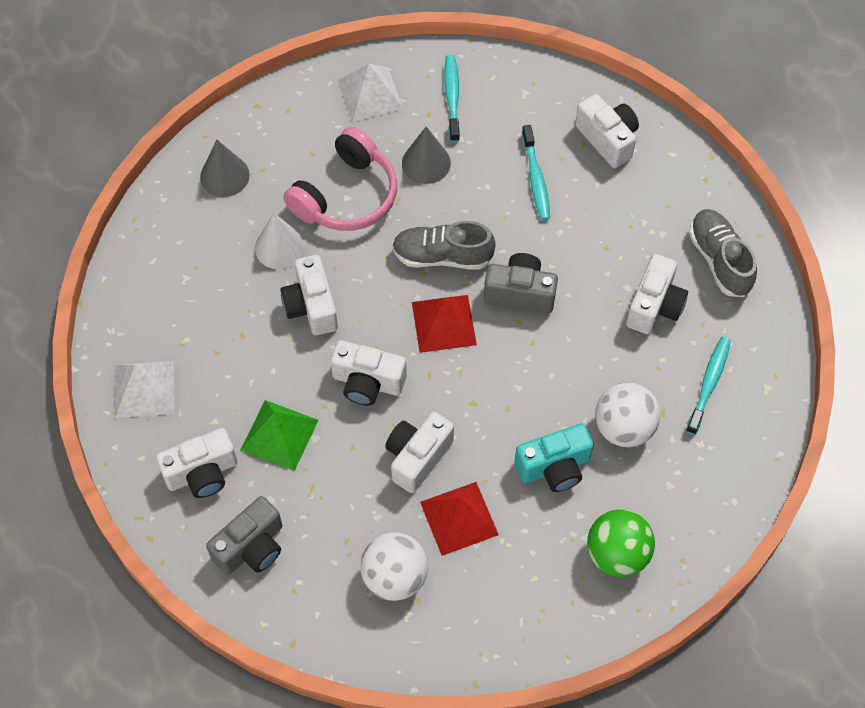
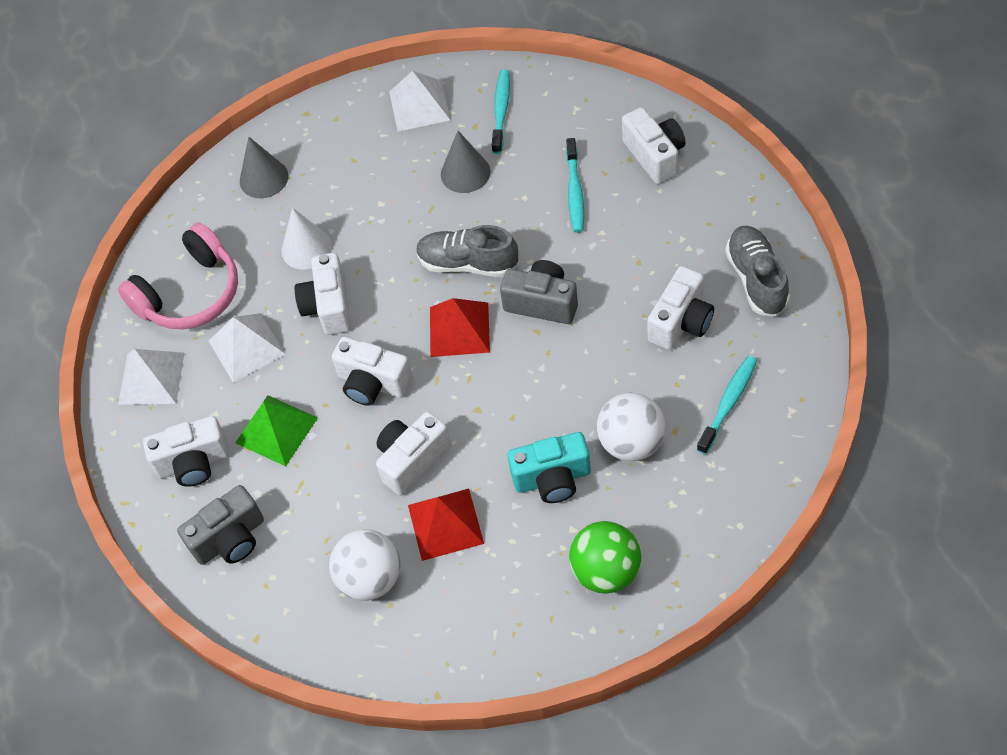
camera: 15 degrees right, 5 degrees down
(236, 352) = (247, 347): none -> white pyramid
(346, 195) = (380, 201): pink headphones -> pink headphones (190, 294)

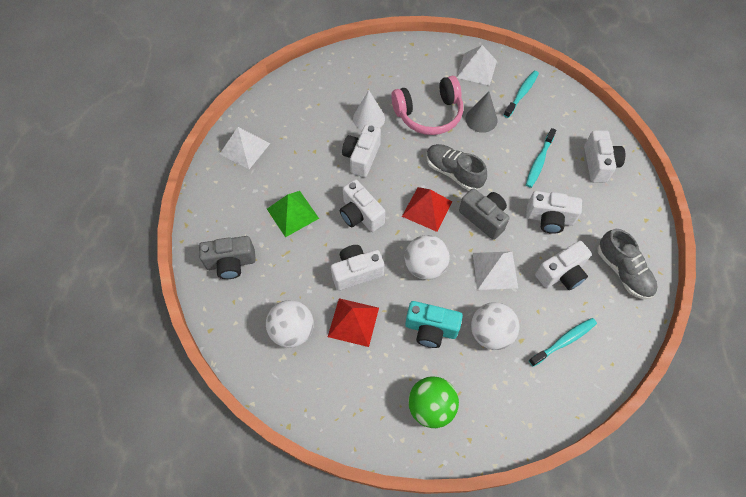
camera: 20 degrees right, 5 degrees up
(190, 294) = (292, 112): pink headphones -> pink headphones (429, 114)
(193, 463) = (238, 208): white camera -> white camera (549, 219)
(247, 347) = (304, 157): white pyramid -> white pyramid (495, 270)
(263, 178) = (368, 68): grey cone -> none
(499, 404) = (425, 266): none -> white ball
(756, 279) = (623, 271): grey shoe -> grey shoe turned 135 degrees clockwise

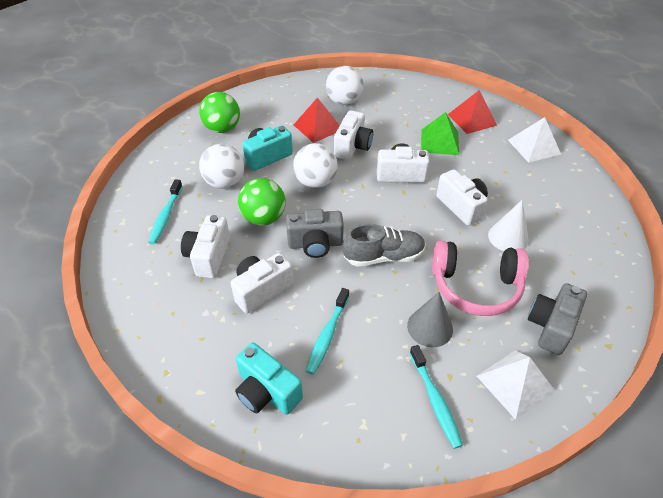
camera: 130 degrees right, 15 degrees down
(231, 263) = (425, 99): grey camera -> grey camera (551, 326)
(427, 208) = (364, 215): red pyramid -> red pyramid (472, 119)
(429, 114) = (475, 286): pink headphones -> pink headphones turned 105 degrees counterclockwise
(495, 270) = (264, 218): white pyramid -> green ball
(539, 162) = (327, 335): turquoise toothbrush -> turquoise toothbrush turned 135 degrees counterclockwise
(599, 164) = (267, 391): white camera -> turquoise camera
(623, 271) = (154, 301): grey shoe -> none

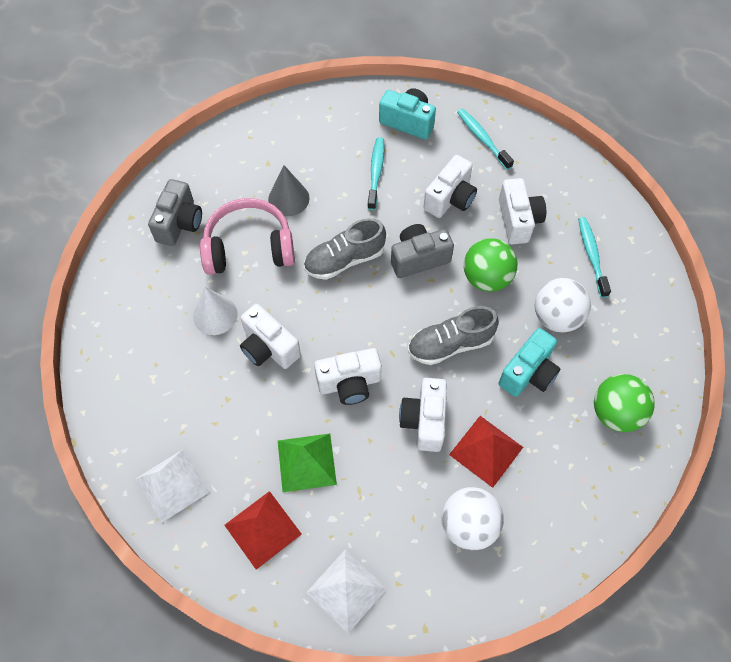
camera: 165 degrees right, 15 degrees up
(315, 182) = (450, 344): white ball -> grey shoe
(435, 400) = (278, 143): turquoise toothbrush -> turquoise toothbrush (482, 138)
(515, 383) = (214, 169): white pyramid -> white pyramid (346, 590)

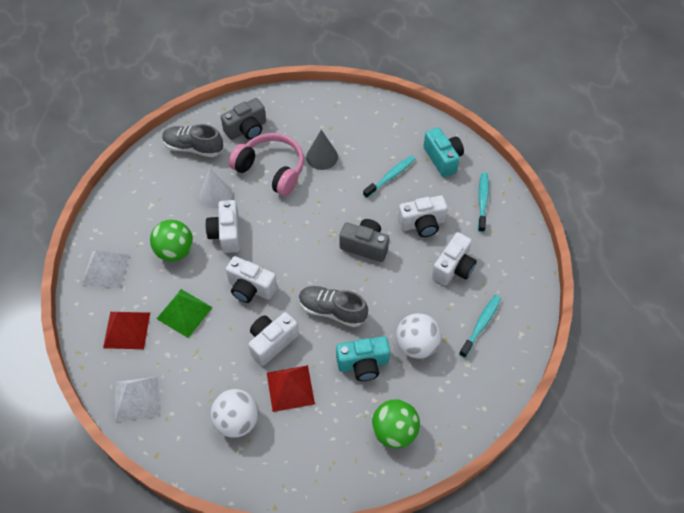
camera: 40 degrees right, 5 degrees down
(344, 260) = (319, 215): grey shoe -> grey shoe (193, 148)
(486, 278) = (395, 288): green ball -> green ball (175, 251)

